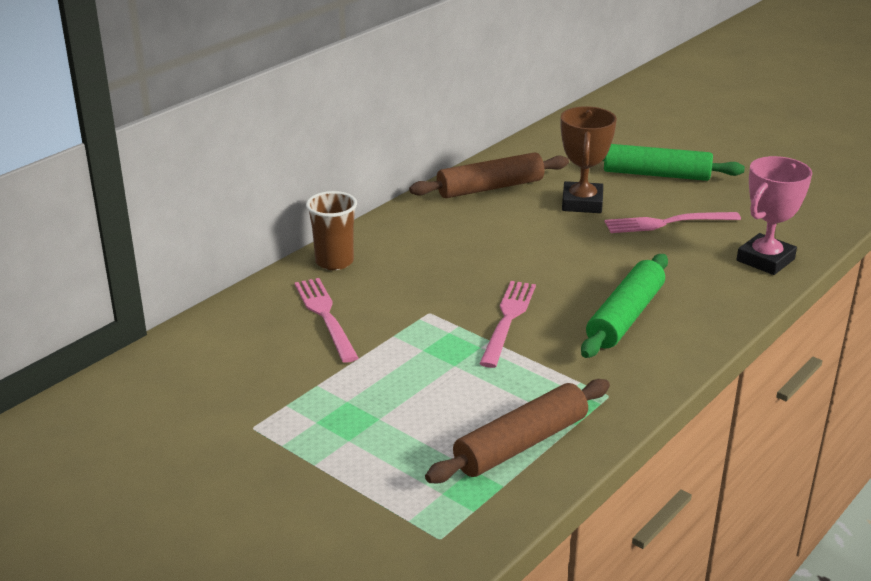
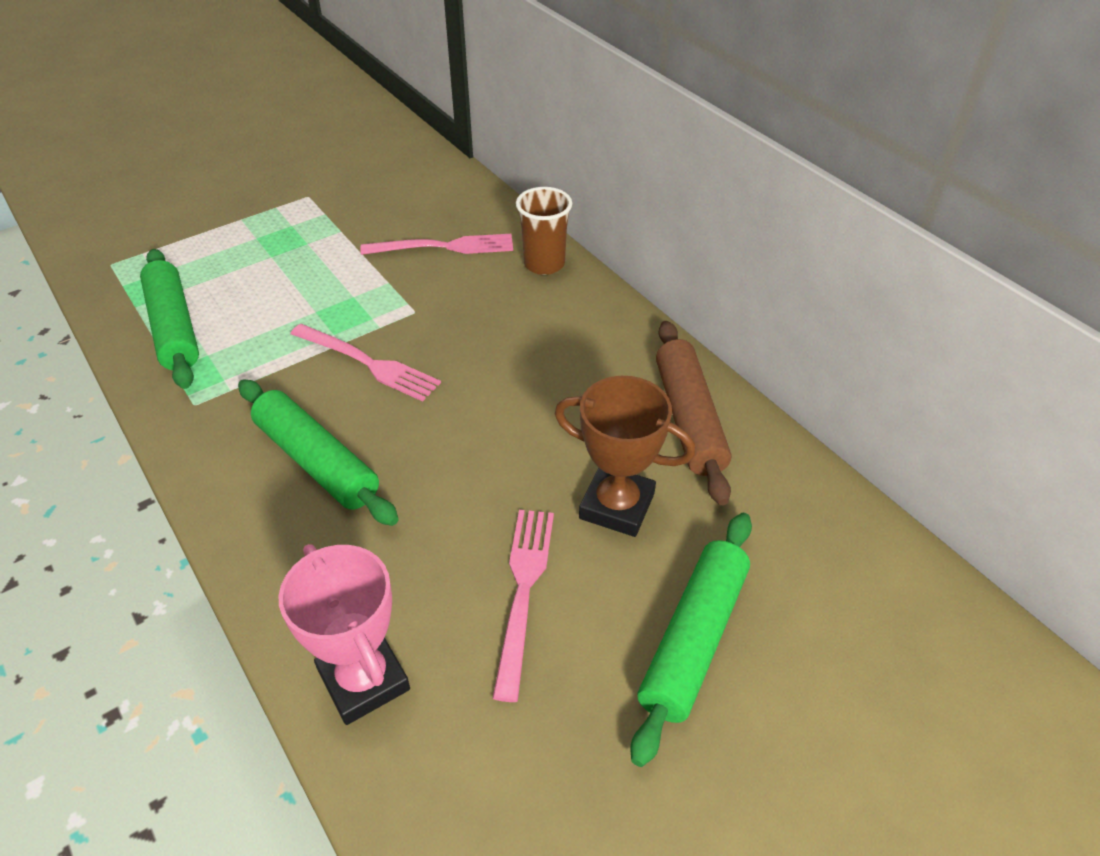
camera: 105 degrees right, 15 degrees up
(521, 444) = (174, 327): brown rolling pin -> green rolling pin

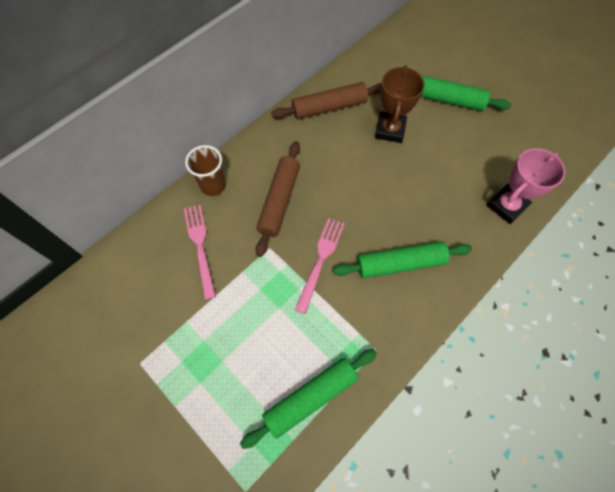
camera: 100 degrees left, 20 degrees up
(317, 461) = (400, 263): green rolling pin -> green rolling pin turned 45 degrees clockwise
(494, 330) = (279, 201): none -> brown rolling pin
(523, 589) = (444, 158): pink fork -> none

